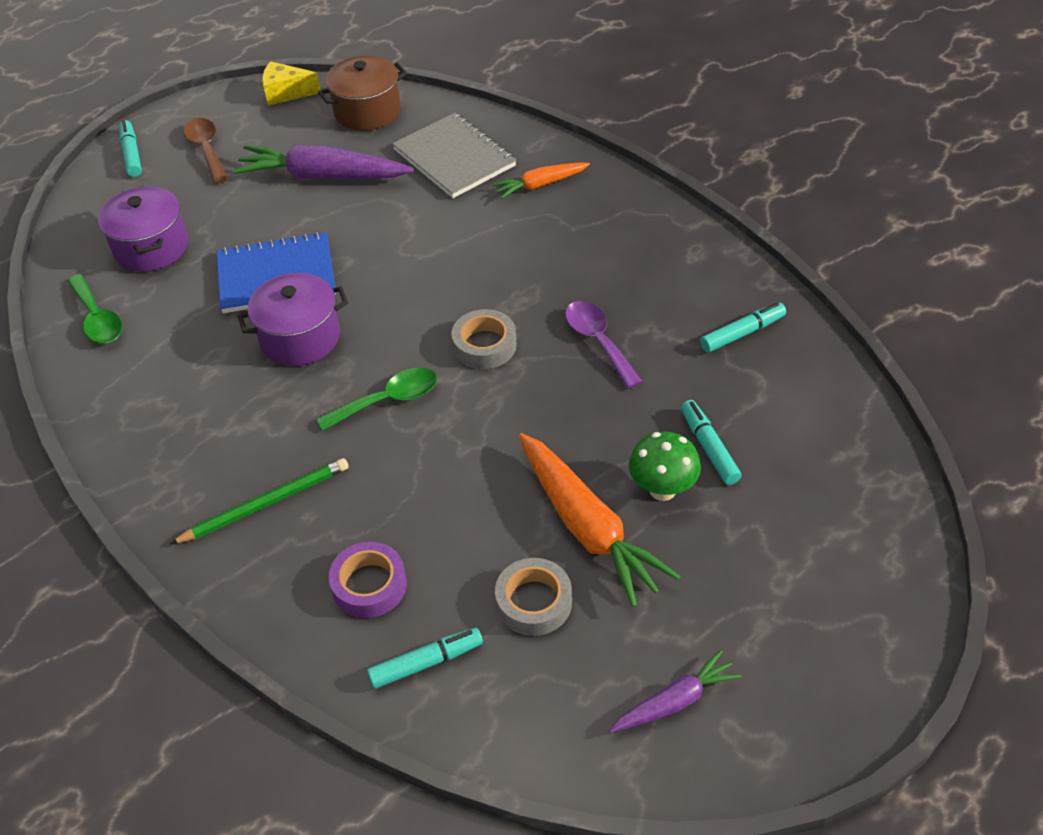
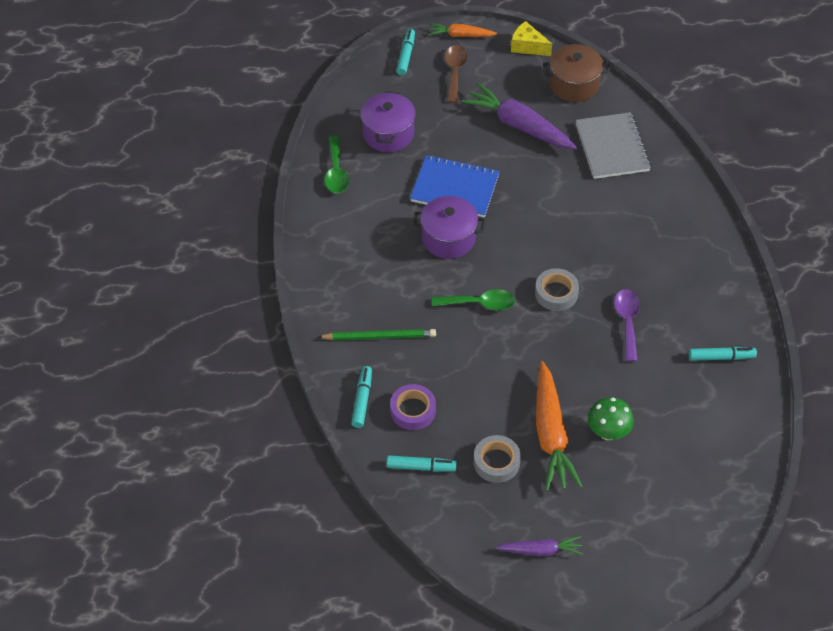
camera: 25 degrees right, 5 degrees up
(540, 185) = (657, 193): orange carrot -> orange carrot (461, 35)
(709, 447) = (651, 420): turquoise marker -> turquoise marker (362, 400)

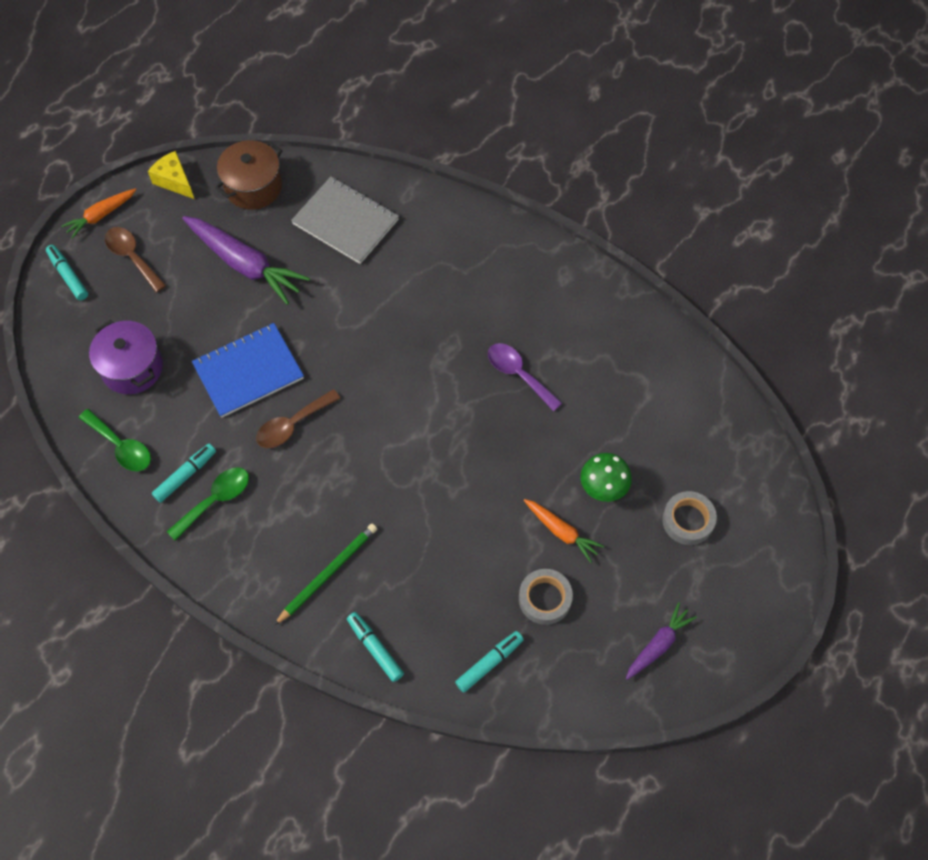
camera: 45 degrees left, 10 degrees up
(413, 410) = (428, 617): purple tape -> none
(448, 238) = (292, 425): purple pot -> brown spoon
(480, 303) = (382, 464): green spoon -> green spoon (215, 500)
(519, 125) = (245, 264): purple carrot -> purple carrot turned 135 degrees counterclockwise
(527, 46) = (174, 181): yellow cheese -> yellow cheese turned 60 degrees clockwise
(551, 434) = (561, 531): orange carrot -> orange carrot, size x0.56
(556, 293) = (436, 398): grey tape -> grey tape (688, 520)
(721, 357) = (620, 342): turquoise marker -> turquoise marker (185, 475)

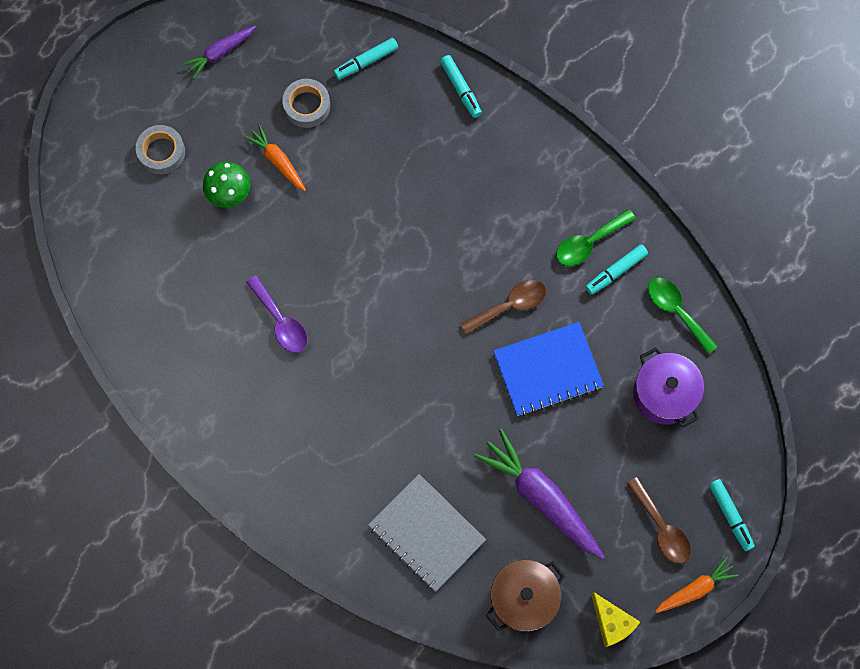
camera: 170 degrees left, 10 degrees up
(327, 574) = (493, 158): green pencil -> none

